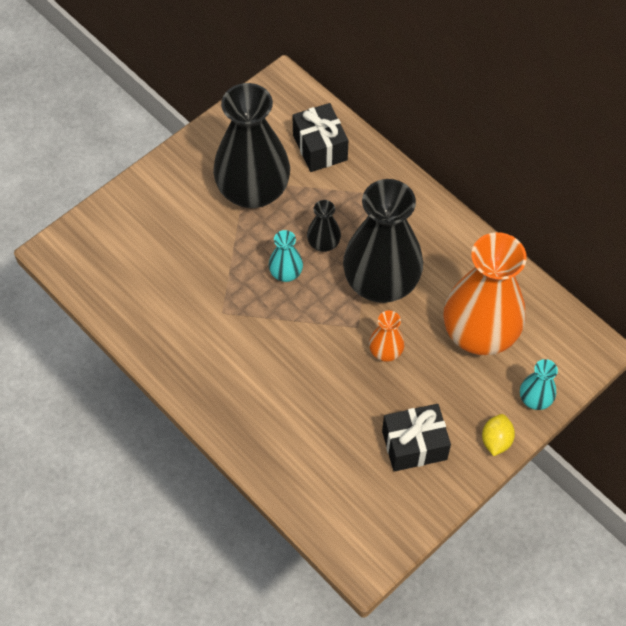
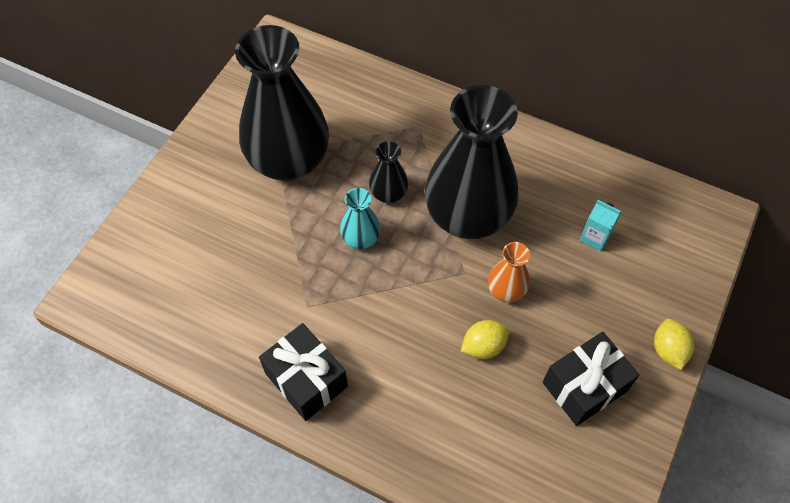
camera: 20 degrees left, 0 degrees up
(320, 147) = (343, 95): black gift -> black gift (306, 380)
(347, 388) = (483, 346): none -> yellow lemon
(479, 333) = (595, 237): orange vase -> turquoise carton
(535, 399) = (685, 289): turquoise vase -> none

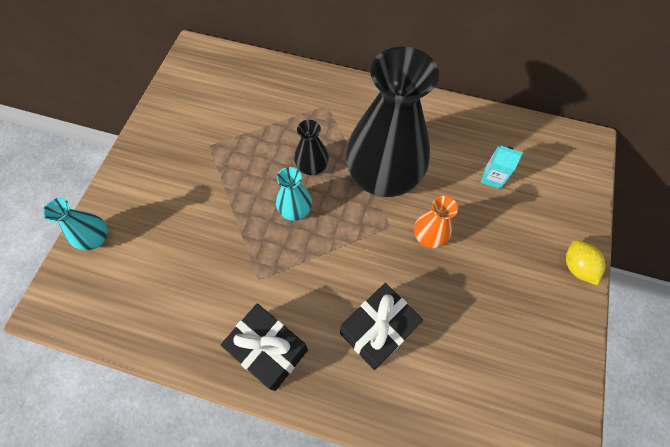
camera: 10 degrees left, 5 degrees up
(139, 235) = (96, 238): none -> turquoise vase
(289, 160) = (221, 151): black vase -> none
(483, 346) = (420, 290): yellow lemon -> none
(584, 386) = (515, 312): black gift -> black gift (377, 330)

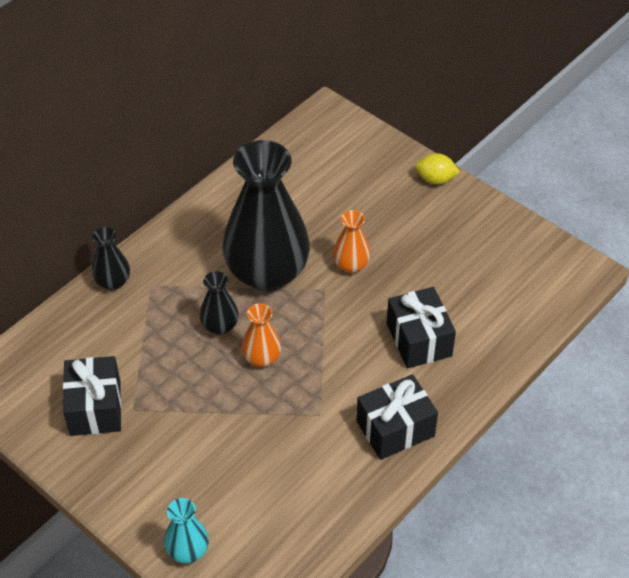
camera: 65 degrees left, 15 degrees down
(201, 122) = (95, 408): none -> black gift
(295, 210) = (262, 358): turquoise vase -> orange vase
(317, 81) = (113, 282): none -> black vase
(492, 177) = (320, 193): turquoise carton -> none

